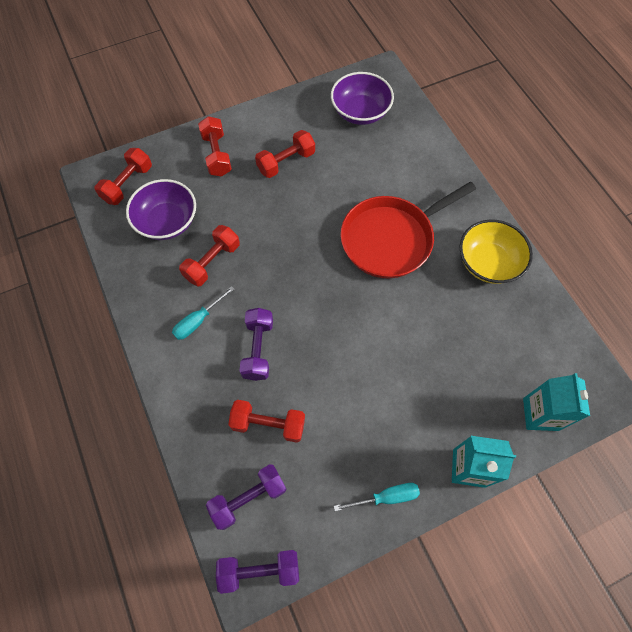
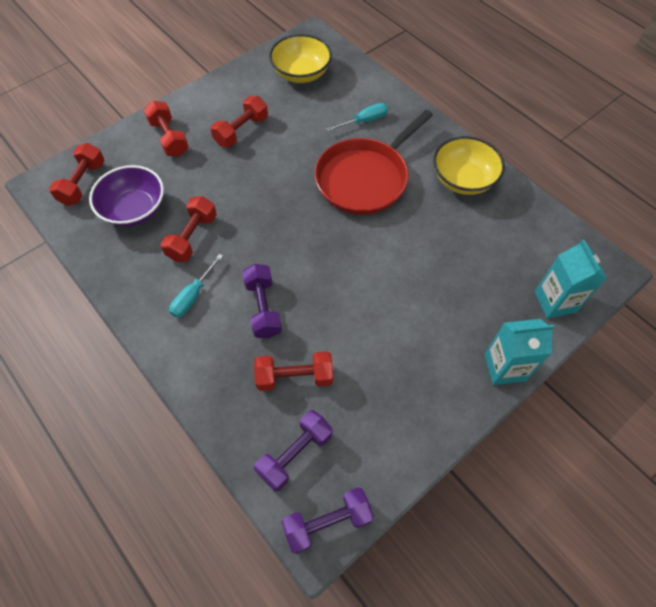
camera: 15 degrees left, 5 degrees down
(360, 112) = (301, 73): purple bowl -> yellow bowl
(386, 497) = (434, 415): turquoise screwdriver -> turquoise screwdriver (364, 121)

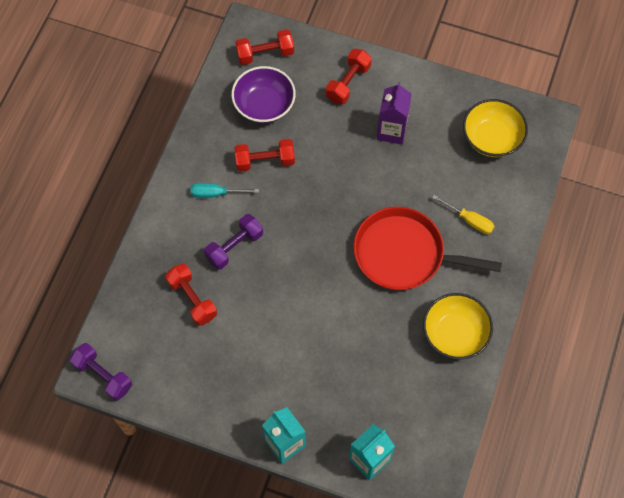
camera: 60 degrees right, 5 degrees up
(241, 131) = (391, 131): red dumbbell -> purple carton
(295, 454) = (137, 330): purple dumbbell -> none
(364, 121) = (469, 220): turquoise screwdriver -> yellow screwdriver

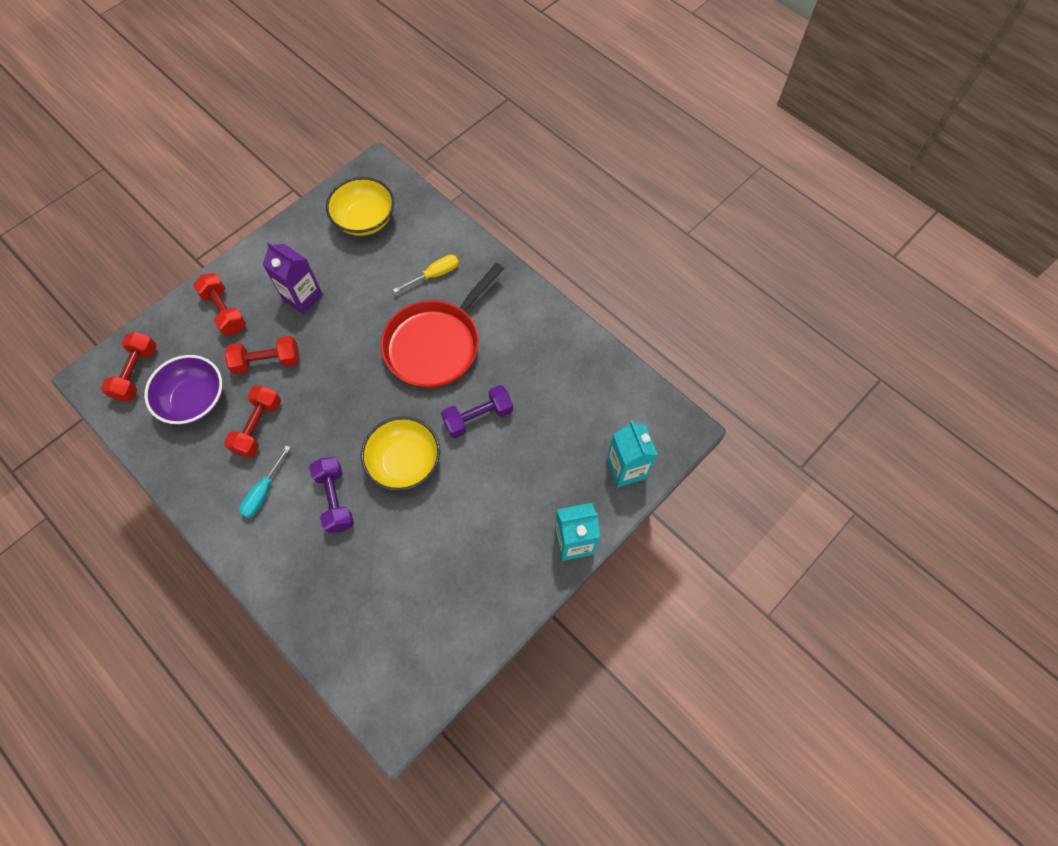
camera: 65 degrees left, 0 degrees up
(103, 375) = (404, 708): purple dumbbell -> purple dumbbell (478, 417)
(192, 299) = (369, 569): red dumbbell -> red dumbbell (267, 361)
(455, 333) = (539, 338): yellow bowl -> yellow bowl (404, 462)

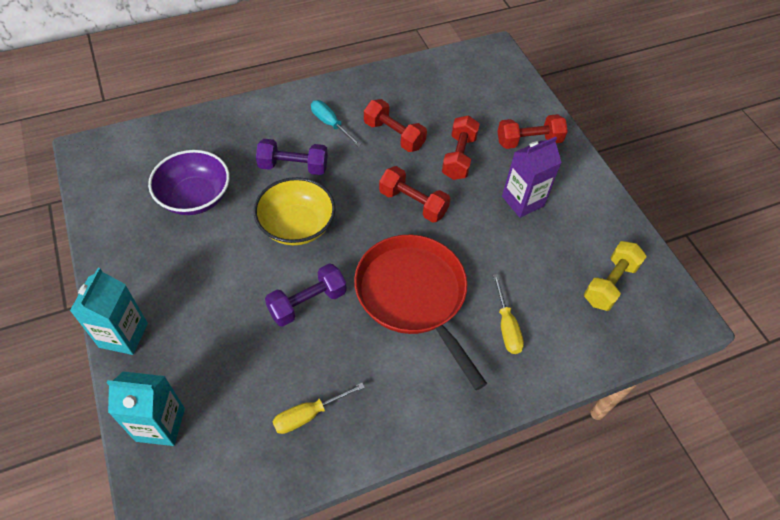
camera: 110 degrees right, 10 degrees down
(136, 373) = (487, 75): red dumbbell -> red dumbbell (413, 203)
(194, 400) = (443, 102): purple bowl -> purple bowl (195, 197)
(365, 220) = (609, 283): yellow bowl -> yellow dumbbell
(478, 417) = (307, 303): purple dumbbell -> purple dumbbell turned 60 degrees clockwise
(568, 374) = (308, 415): none -> yellow screwdriver

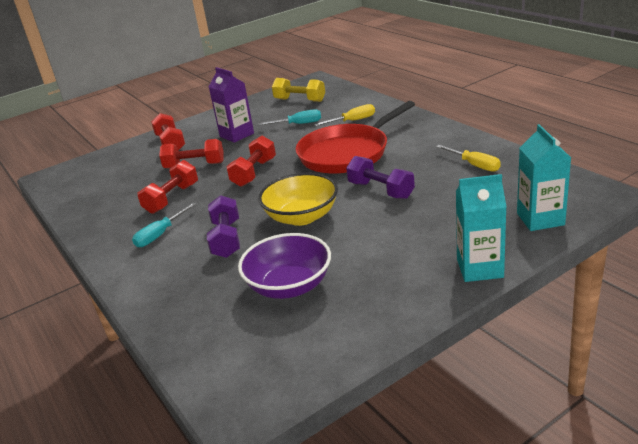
camera: 95 degrees left, 25 degrees down
(525, 266) = (298, 124): none -> turquoise screwdriver

